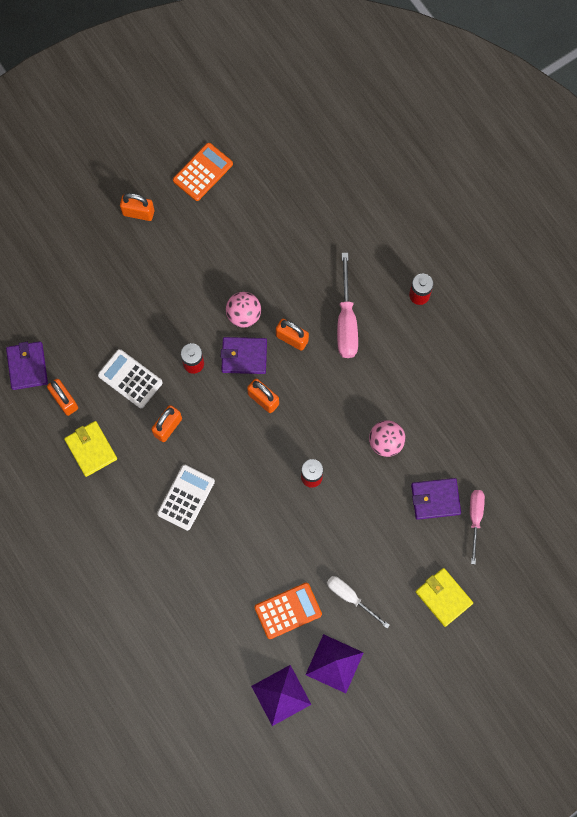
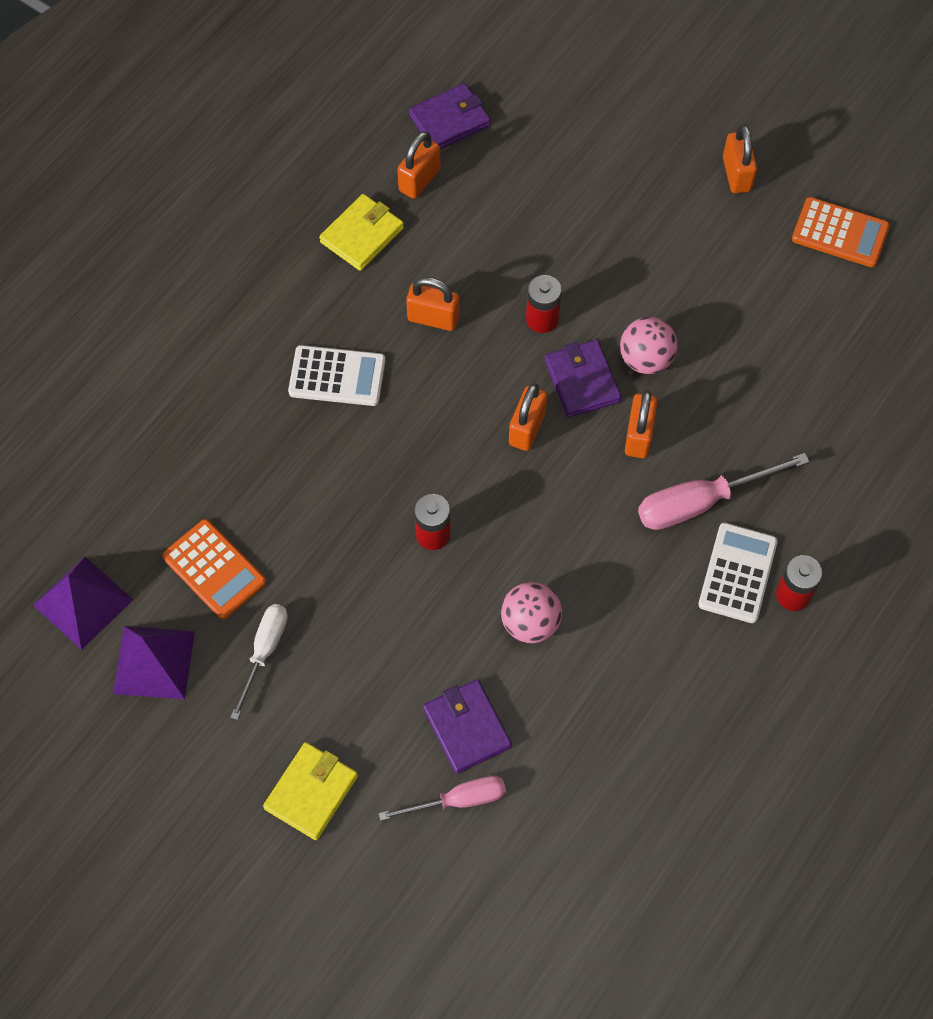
camera: 70 degrees right, 10 degrees down
(130, 379) = (484, 248): white calculator -> white calculator (737, 573)

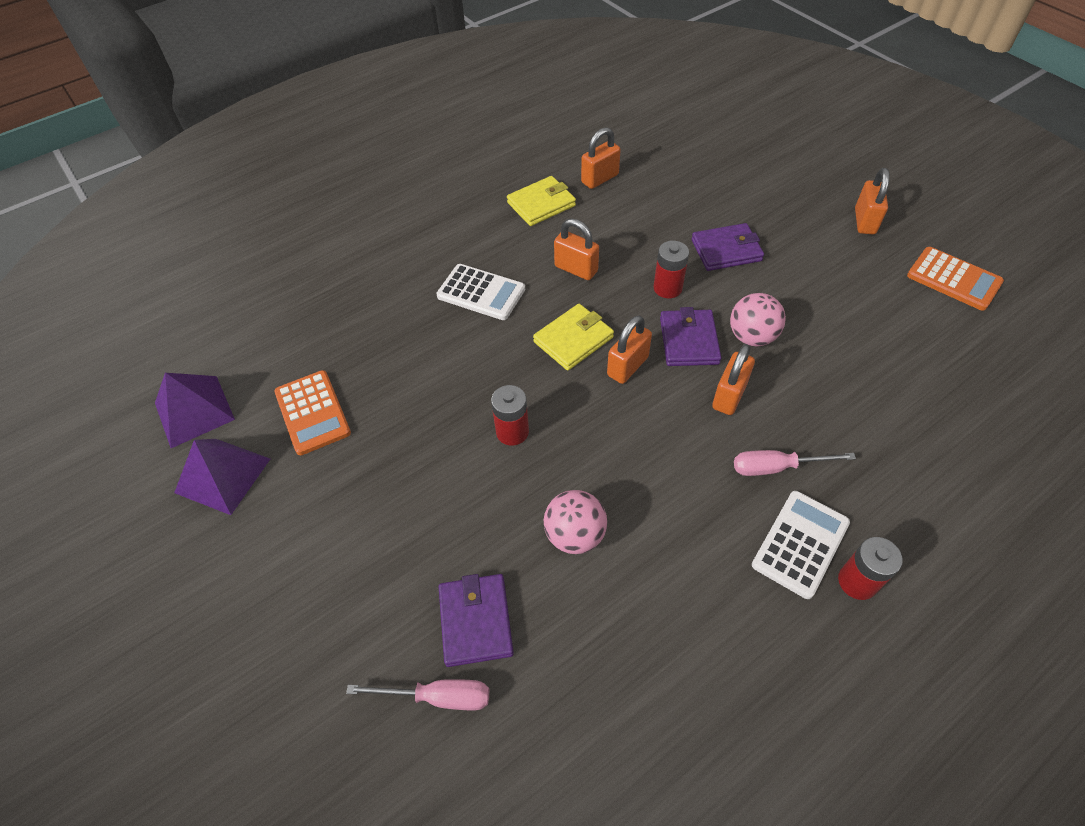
camera: 20 degrees right, 10 degrees down
(264, 651) = (320, 493): white screwdriver -> none
(311, 792) = (298, 640): yellow wallet -> yellow wallet (573, 339)
(449, 120) = (636, 148): purple wallet -> purple wallet (726, 250)
(701, 502) = (776, 467): pink screwdriver -> pink screwdriver, size x0.66

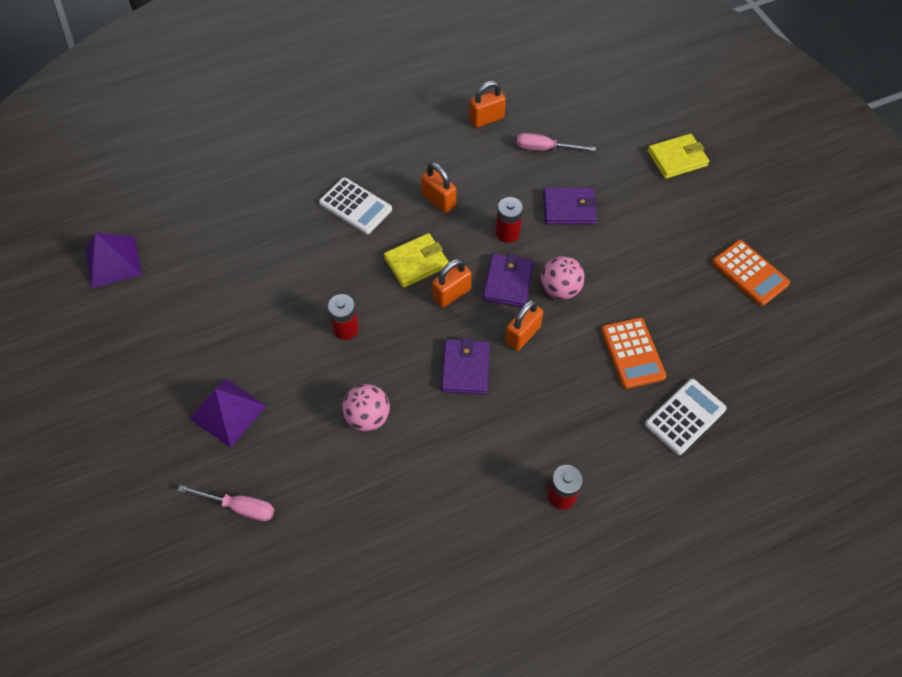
camera: 10 degrees right, 5 degrees up
(223, 475) = (125, 317): purple pyramid -> purple pyramid (228, 412)
(312, 413) = (200, 281): orange calculator -> orange calculator (632, 353)
(476, 621) = (279, 462): purple wallet -> purple wallet (465, 368)
(541, 204) = (429, 134): yellow wallet -> yellow wallet (677, 158)
(776, 467) = (536, 399): pink screwdriver -> pink screwdriver (545, 148)
(800, 544) = (531, 460): white calculator -> white calculator (685, 417)
(864, 221) = (698, 205): orange padlock -> none

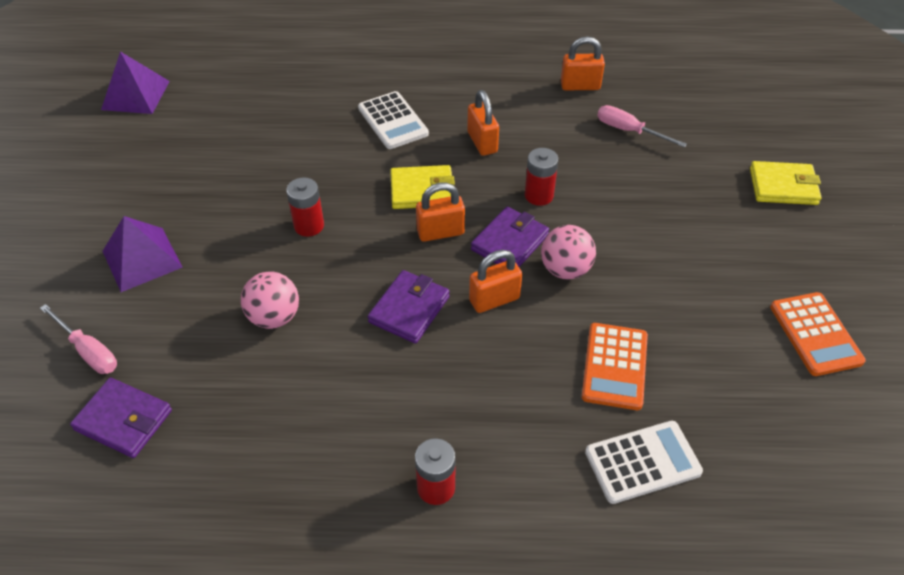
camera: 25 degrees right, 10 degrees down
(569, 208) = (623, 194): purple wallet -> purple wallet (123, 420)

